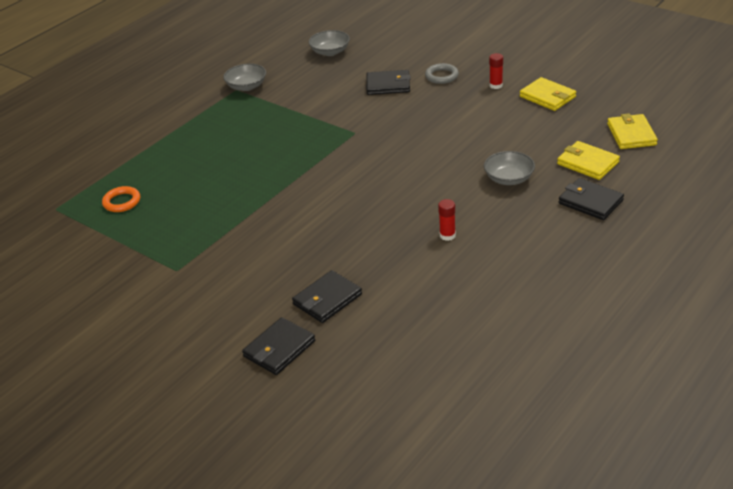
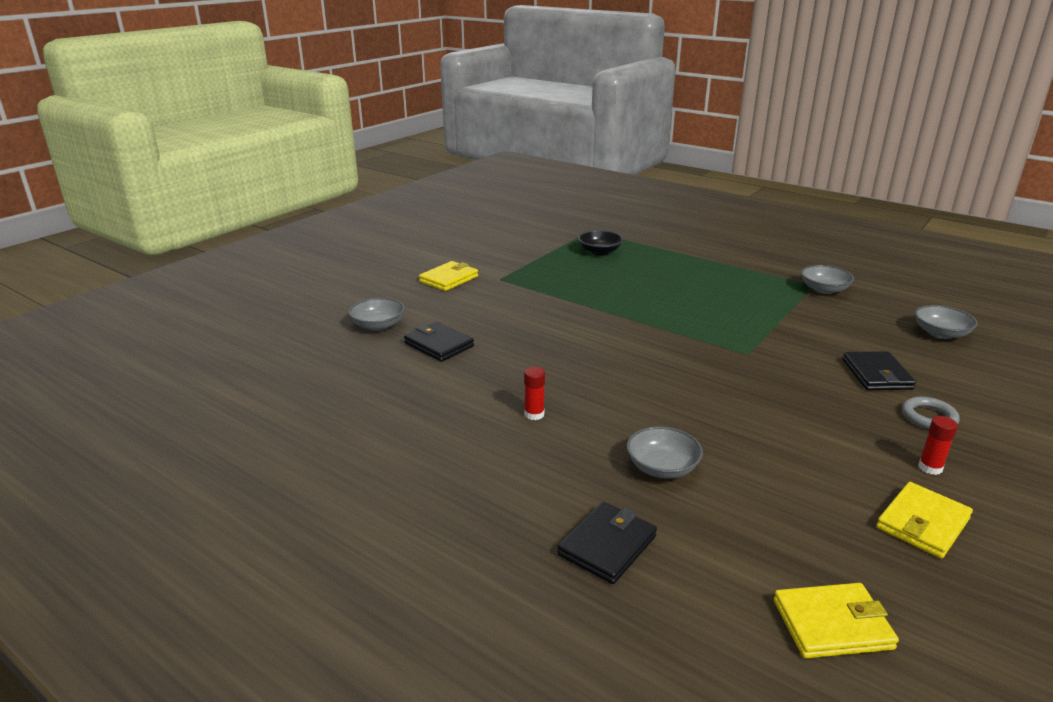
camera: 85 degrees right, 10 degrees down
(122, 202) = (599, 252): orange ring -> black bowl
(279, 349) = (378, 325): black wallet -> grey bowl
(587, 163) = (718, 553): yellow wallet -> yellow wallet (449, 279)

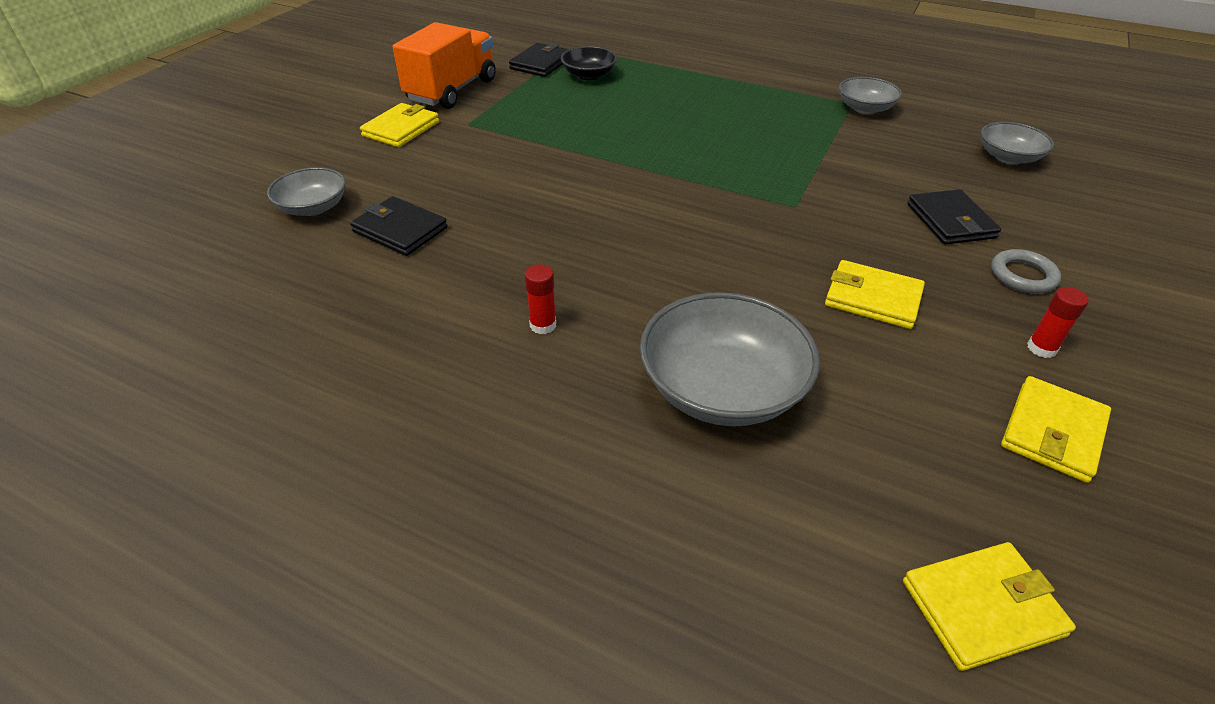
camera: 10 degrees left, 15 degrees up
(491, 255) = (452, 90): none -> orange truck
(607, 545) = (672, 524): black wallet -> black wallet (541, 63)
(662, 467) = (722, 388): grey bowl -> grey bowl, size x1.74
(796, 421) = (872, 298): none -> yellow wallet

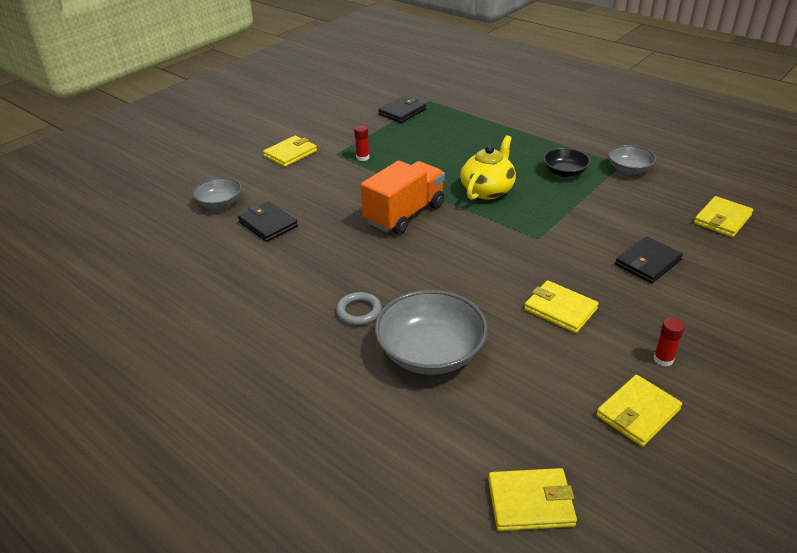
camera: 15 degrees right, 5 degrees down
(452, 90) = (333, 128): orange truck -> orange truck (404, 214)
(543, 325) = (334, 297): red glue stick -> red glue stick (362, 157)
(589, 75) = (433, 124): black bowl -> black bowl (564, 172)
(699, 151) = (487, 190): none -> yellow teapot
(950, 221) = (648, 262): black wallet -> black wallet turned 45 degrees clockwise
(1008, 157) = (722, 219): grey bowl -> yellow wallet
(1023, 275) = (680, 308): grey ring -> grey ring (359, 311)

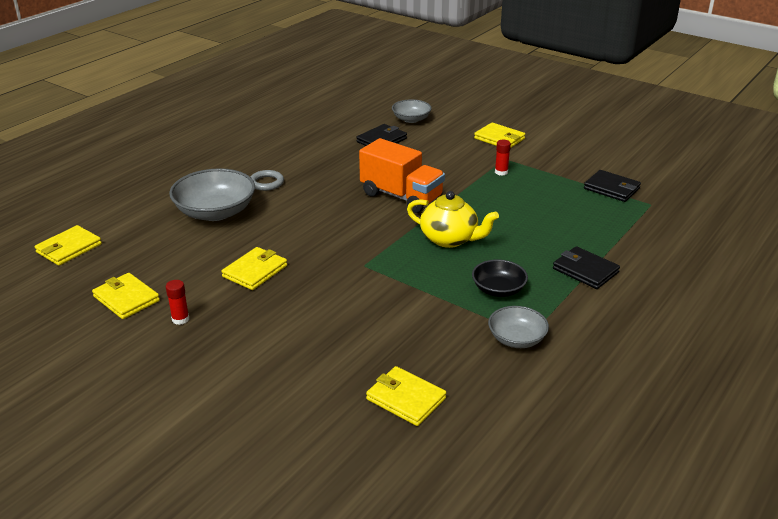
camera: 85 degrees right, 5 degrees down
(530, 502) = (69, 248): yellow wallet -> yellow wallet turned 45 degrees clockwise
(648, 262) = (320, 329): black wallet -> black wallet (585, 270)

